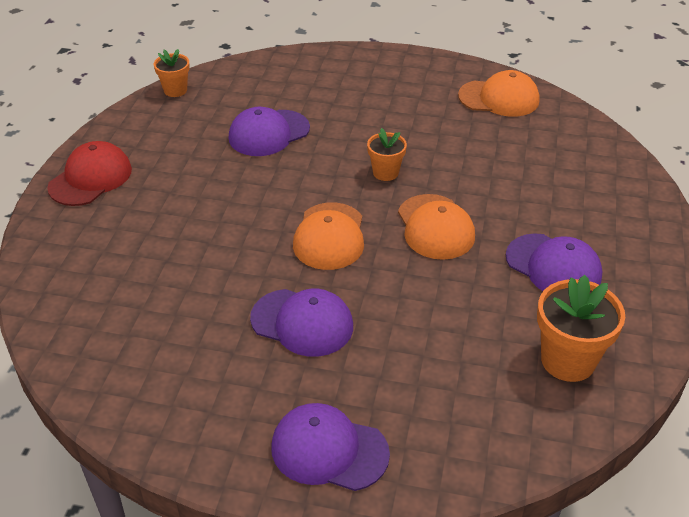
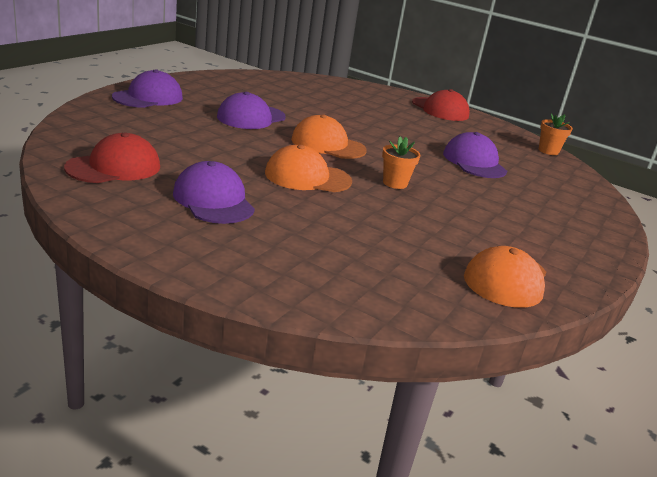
camera: 105 degrees right, 15 degrees down
(553, 266) = (213, 200): purple cap -> purple cap turned 90 degrees clockwise
(568, 360) = (114, 167): orange flower pot -> red cap

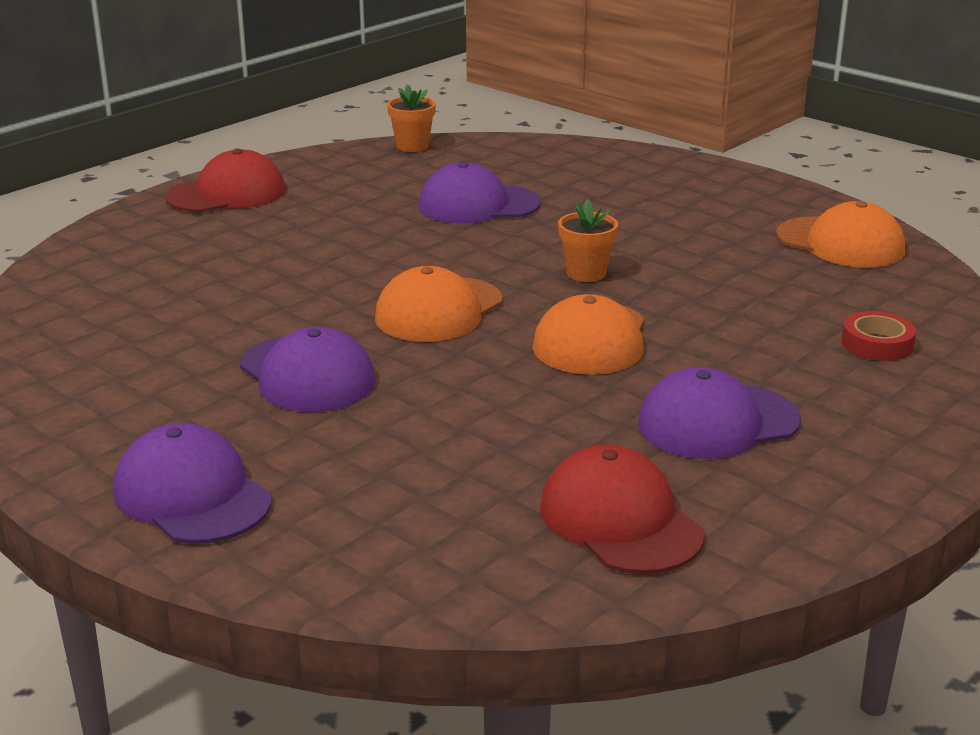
camera: 75 degrees left, 0 degrees up
(332, 267) = (877, 344): none -> red tape

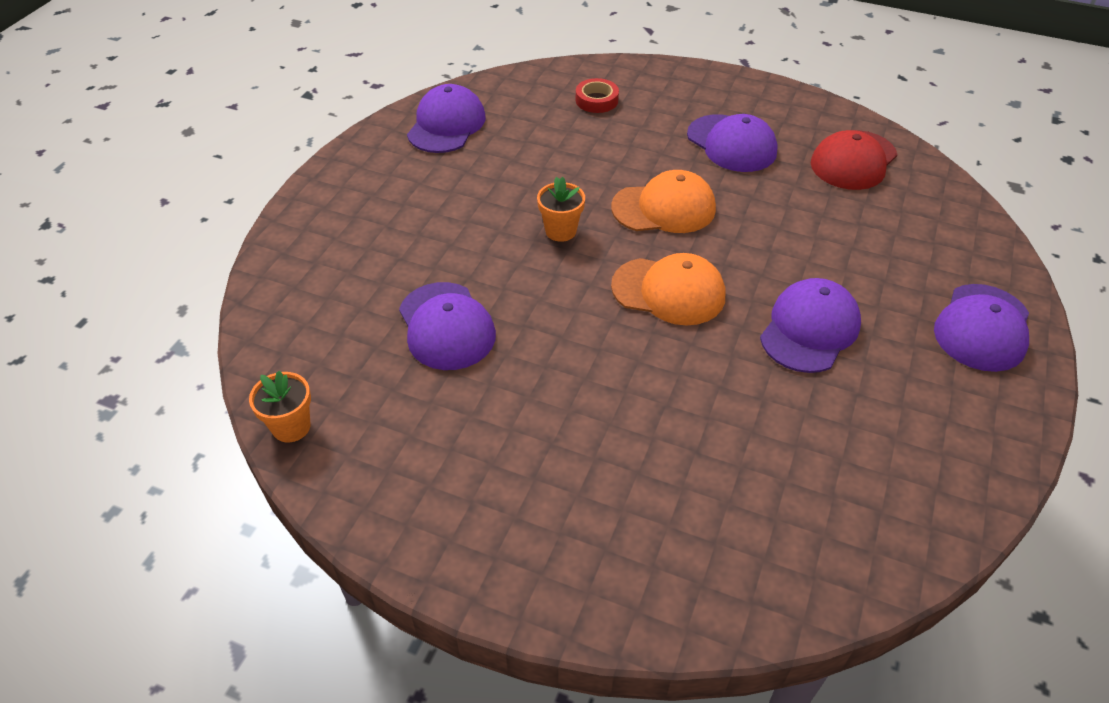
camera: 110 degrees left, 20 degrees up
(226, 194) = (494, 545): red cap -> none
(840, 243) = (446, 125): orange cap -> purple cap

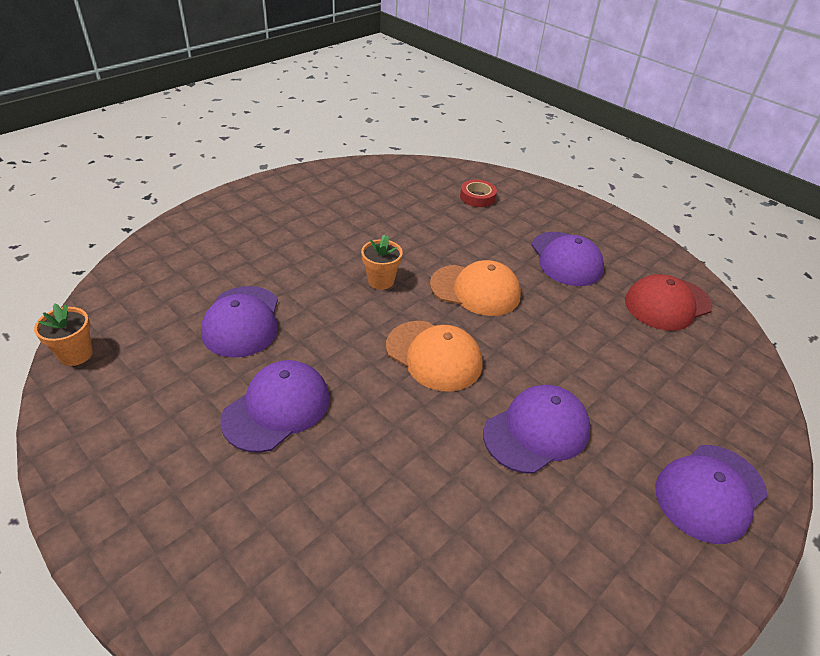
camera: 20 degrees right, 5 degrees down
(446, 125) = (353, 182): purple cap -> purple cap (277, 408)

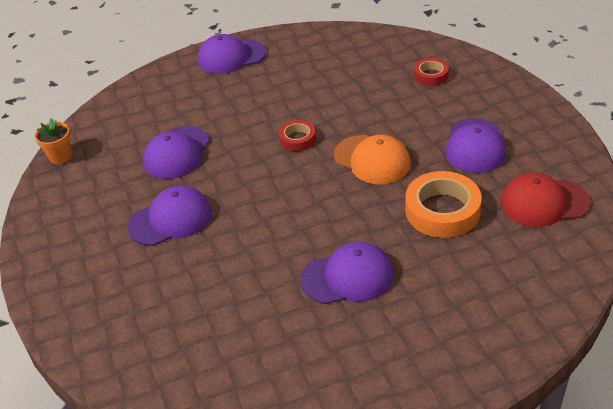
camera: 30 degrees right, 0 degrees up
(381, 281) = (297, 139): orange flower pot -> red tape
(434, 355) = (304, 205): orange cap -> none
(582, 331) = (442, 211): none -> orange tape
(710, 492) = (456, 352): purple cap -> purple cap (231, 57)

